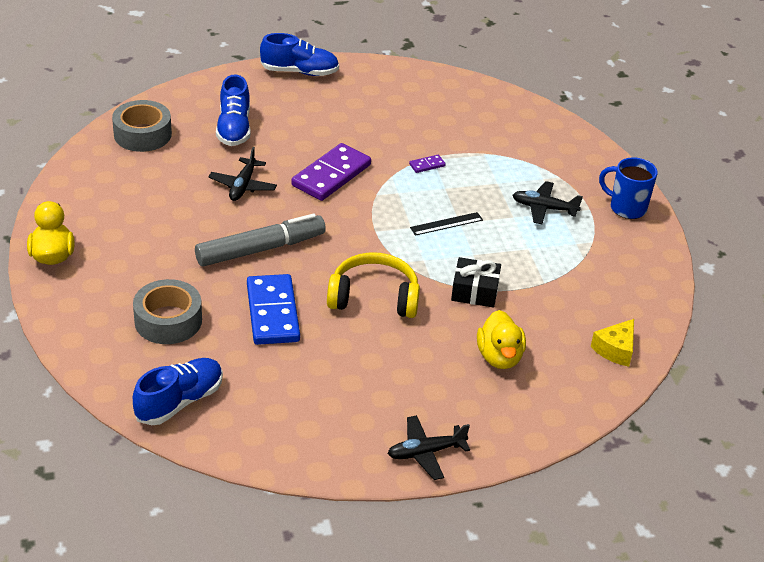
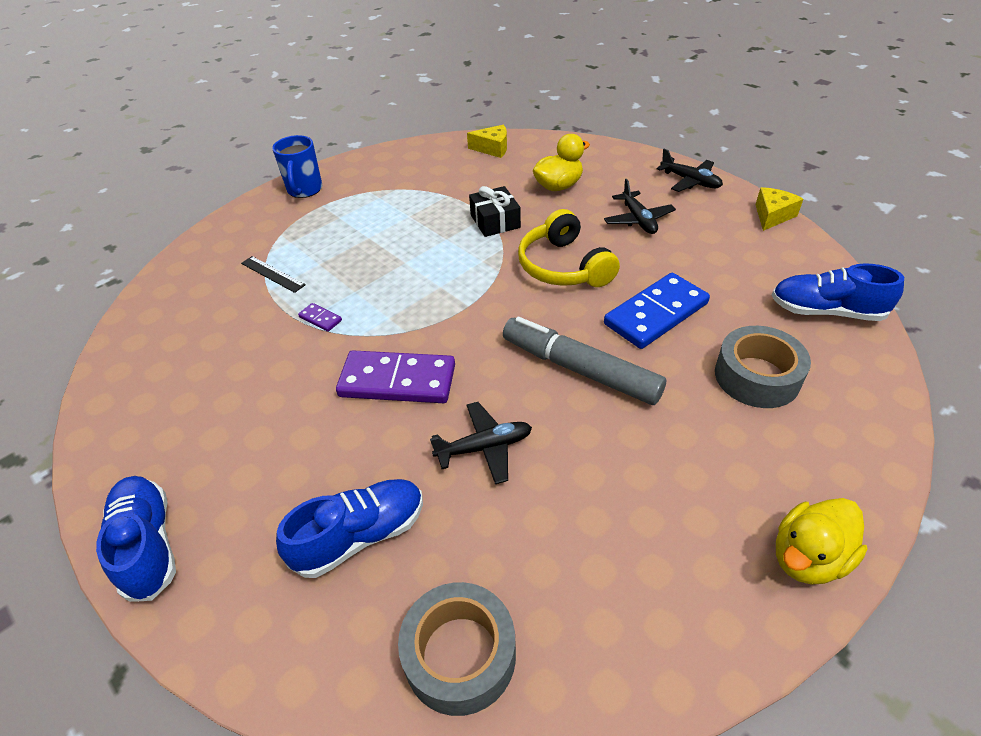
camera: 115 degrees left, 5 degrees up
(317, 468) = (772, 216): none -> yellow cheese
(446, 224) = (414, 269): black ruler -> black ruler (272, 274)
(544, 208) = (340, 227): black plane -> black plane (638, 220)

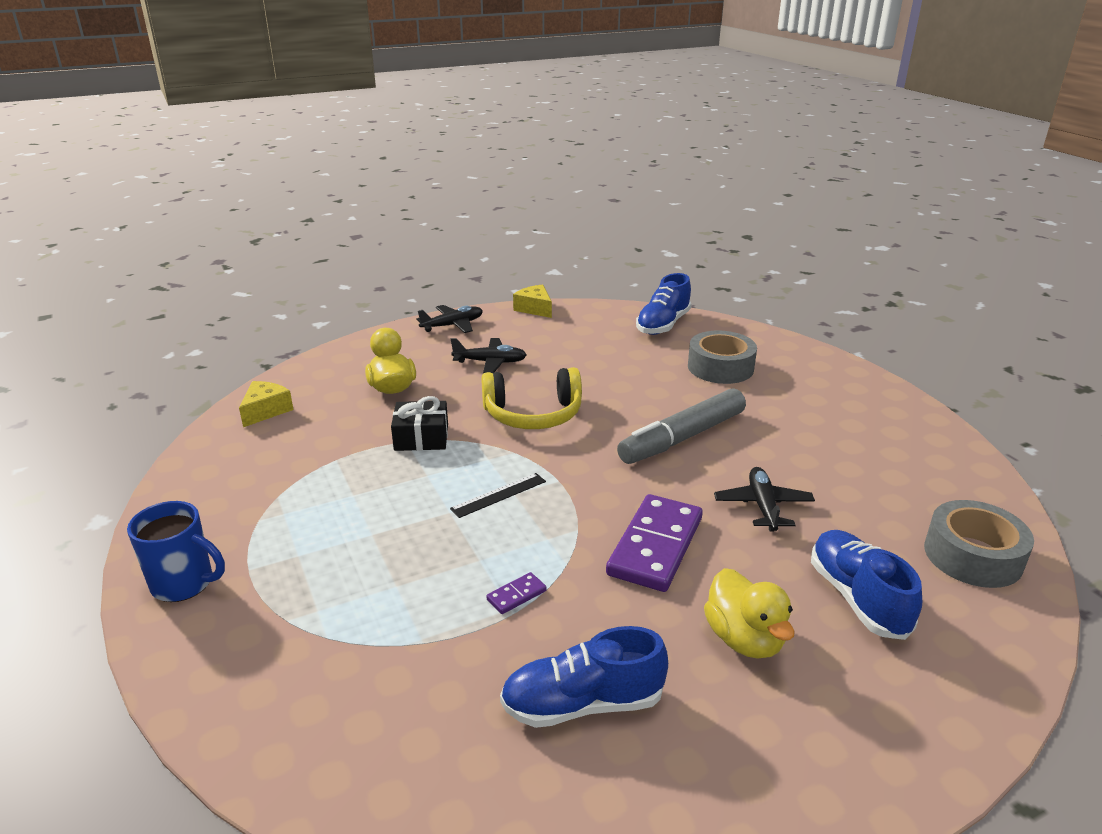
camera: 75 degrees left, 15 degrees down
(148, 545) = (861, 780): blue shoe -> blue shoe (582, 704)
(272, 274) = (384, 635): black ruler -> black ruler (498, 495)
(656, 314) = (629, 387): blue domino -> none
(808, 557) = (884, 396): yellow duck -> yellow duck (744, 639)

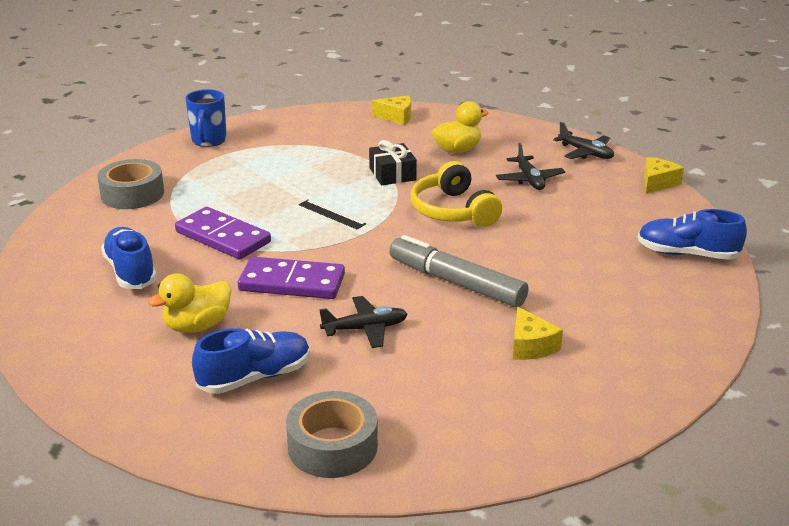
camera: 75 degrees right, 0 degrees up
(516, 595) = (223, 237): purple domino -> purple domino, size x2.39
(720, 367) = (612, 294): grey tape -> grey tape (132, 194)
(798, 420) = (530, 346): none -> yellow cheese

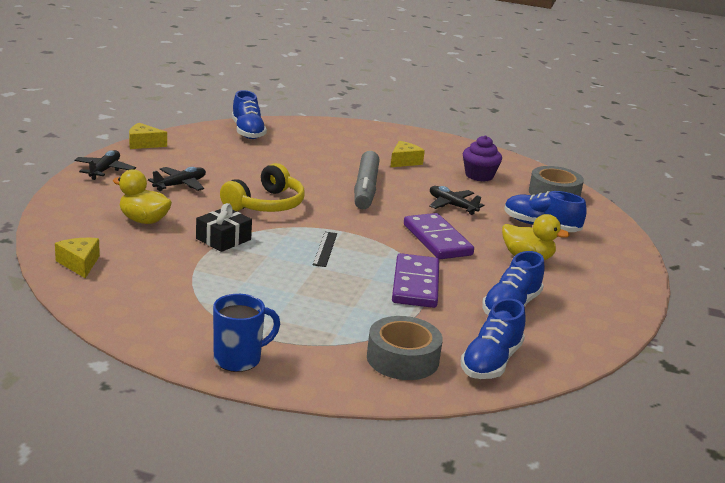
camera: 125 degrees left, 5 degrees down
(78, 227) = (491, 362): none -> blue shoe
(443, 397) = (479, 176): none -> purple cupcake

